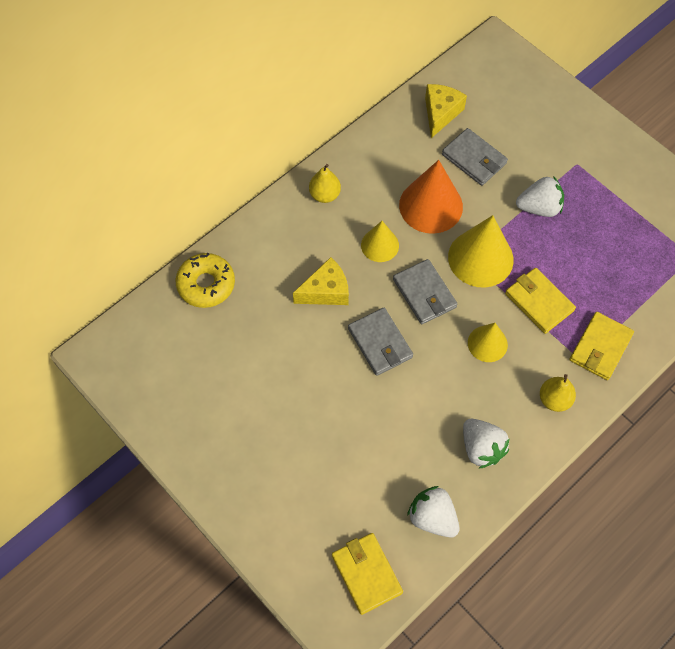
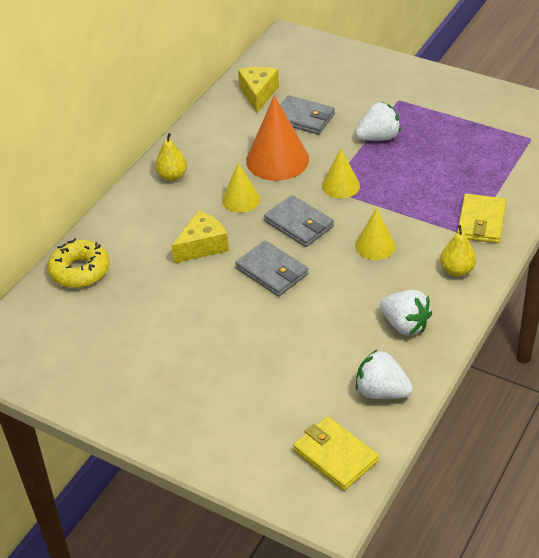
camera: 15 degrees left, 20 degrees down
(480, 258) = (340, 185): yellow cone -> yellow cone, size x0.59
(539, 302) = (409, 203): yellow wallet -> none

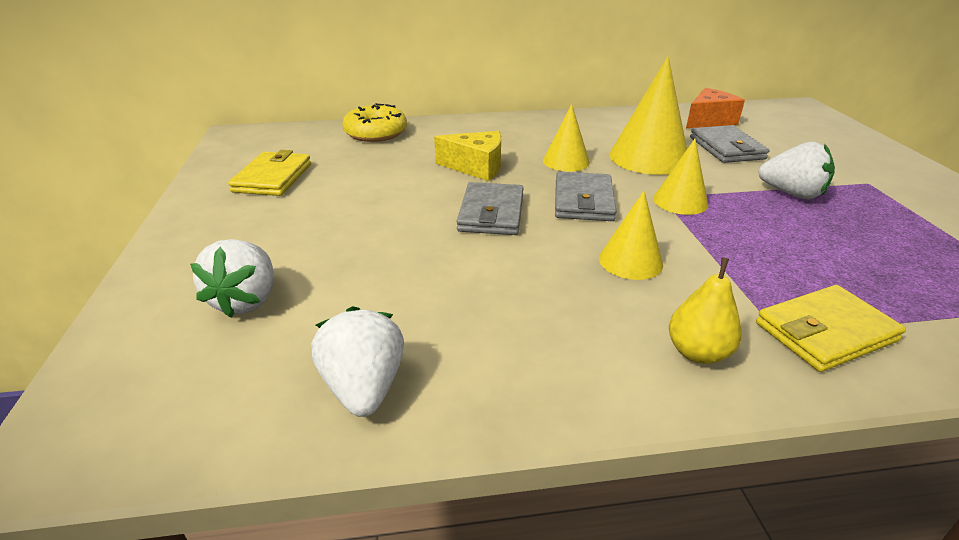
camera: 50 degrees right, 10 degrees down
(172, 176) = (543, 125): yellow pear -> none
(258, 94) = (708, 120): yellow cheese -> orange cheese
(277, 160) = (649, 157): orange cone -> yellow cone
(335, 455) = (192, 398): yellow wallet -> yellow wallet (273, 178)
(405, 325) = (524, 349): white strawberry -> white strawberry (246, 300)

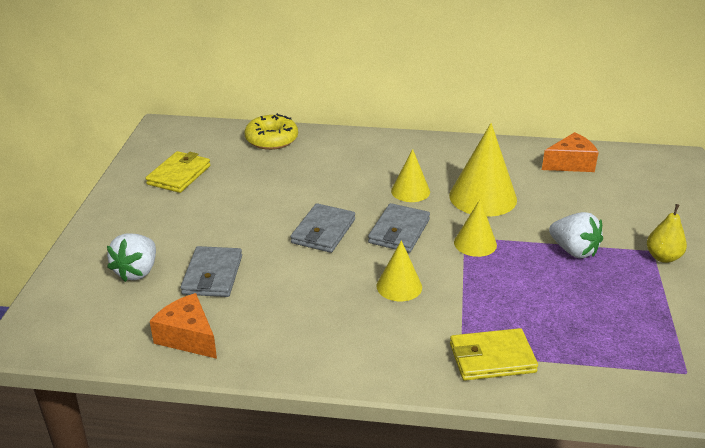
camera: 15 degrees right, 0 degrees up
(364, 387) = (188, 337): white strawberry -> orange cheese
(476, 167) = (335, 187): yellow cheese -> none
(697, 352) = (396, 355): yellow pear -> yellow pear (663, 257)
(726, 148) = (559, 197): grey wallet -> grey wallet (212, 275)

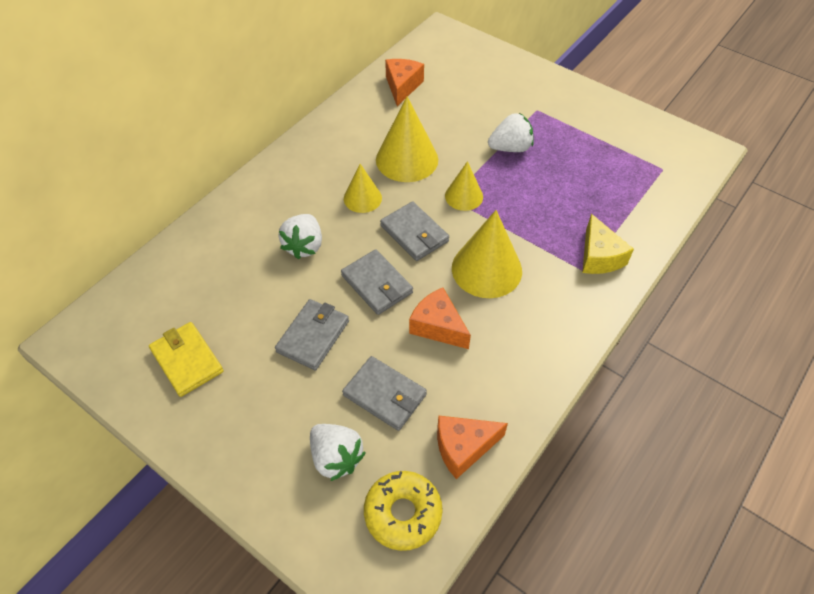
camera: 60 degrees left, 20 degrees up
(243, 219) = (313, 336): none -> grey wallet
(271, 139) = (188, 256): yellow donut -> yellow donut (403, 513)
(306, 279) = (438, 326): none -> orange cheese
(329, 183) = (304, 246): none -> white strawberry
(399, 286) = (486, 269): yellow cone -> yellow cone, size x1.70
(492, 358) = (599, 257): yellow wallet -> yellow cheese
(663, 257) = (547, 109): yellow pear -> none

